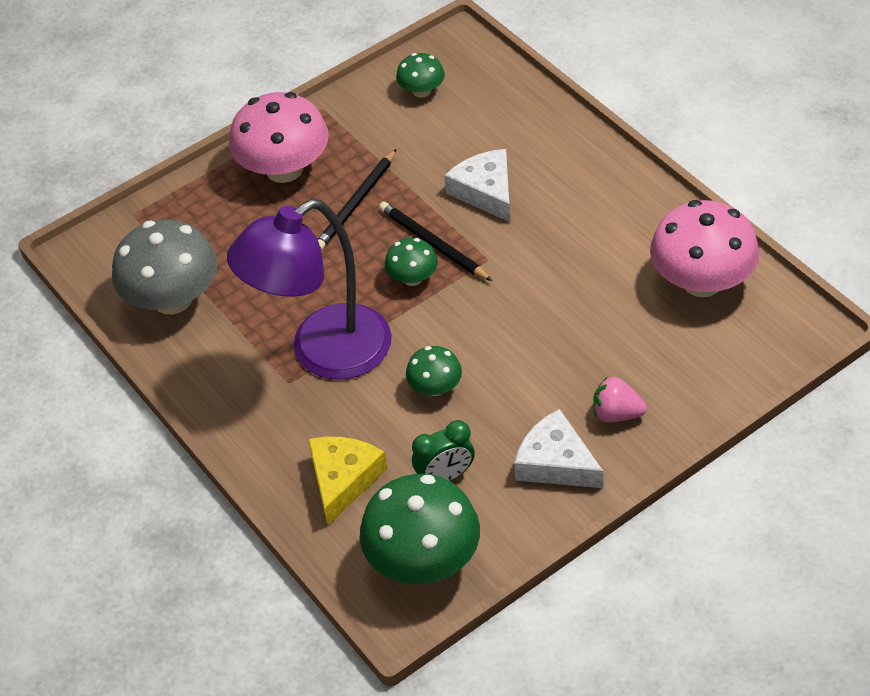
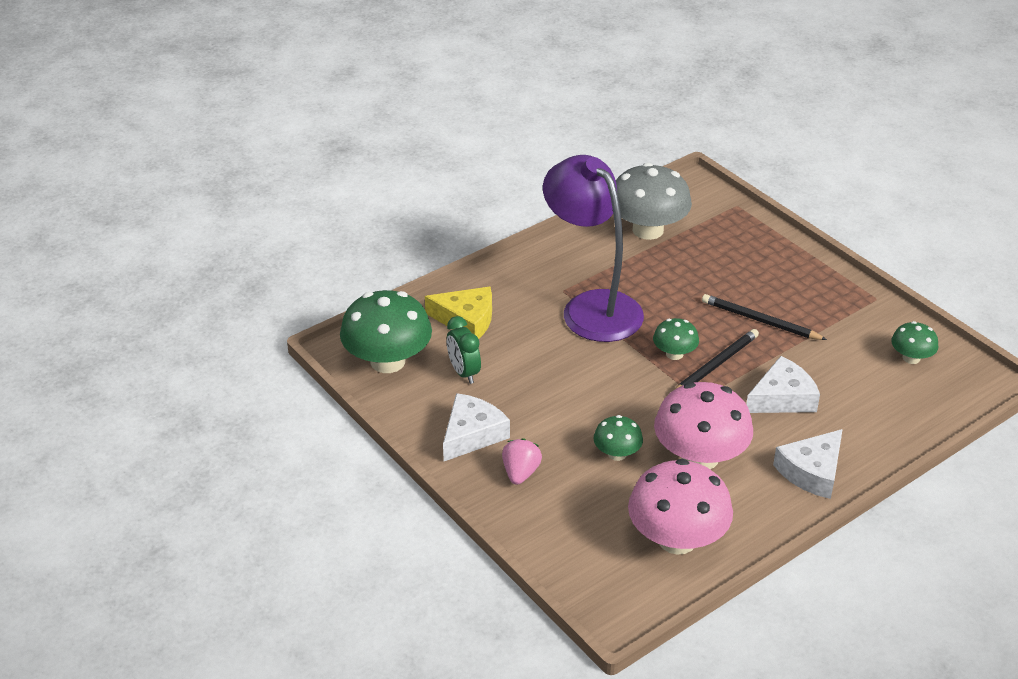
camera: 85 degrees right, 10 degrees down
(284, 169) = (797, 280): pink mushroom -> pink mushroom (700, 457)
(435, 387) = (554, 367): green mushroom -> green mushroom (617, 454)
(596, 176) = (812, 471): none -> white cheese

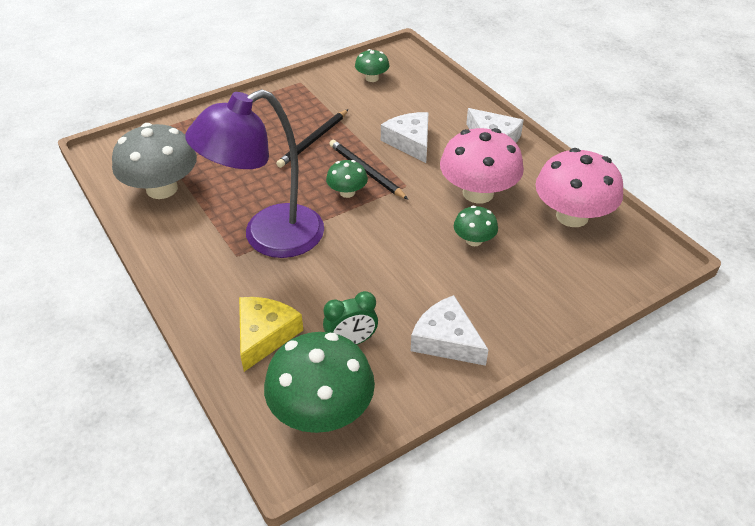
camera: 85 degrees left, 5 degrees up
(520, 473) = (500, 306): pink strawberry -> none

